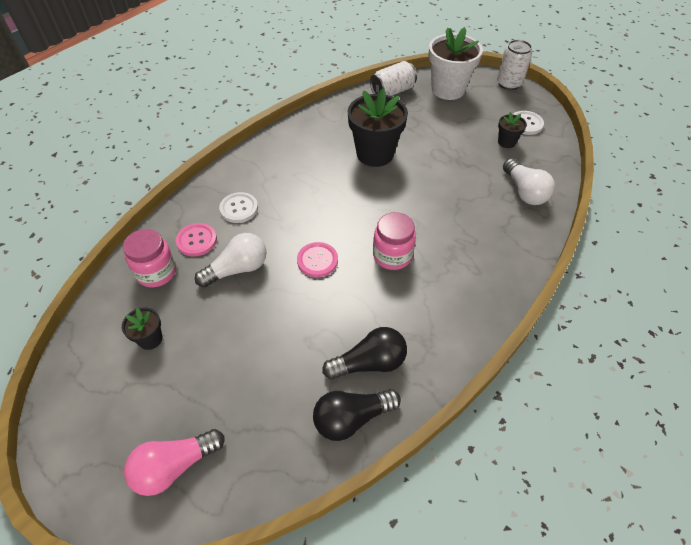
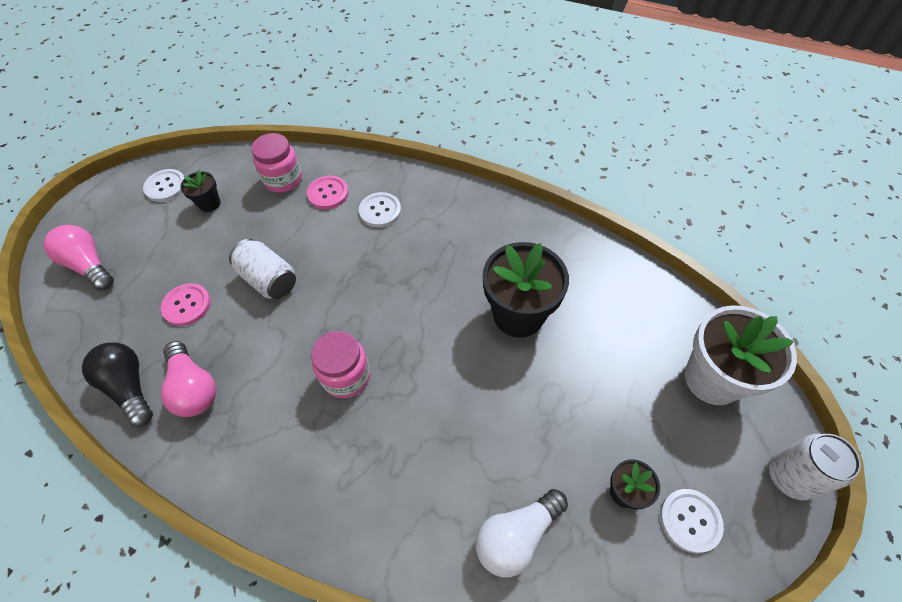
camera: 75 degrees right, 5 degrees up
(96, 382) = (166, 186): none -> white button
(237, 269) = (298, 237): white light bulb -> none
(317, 260) = (323, 302): pink button -> pink button (187, 305)
(369, 363) = (194, 388): black light bulb -> pink light bulb
(392, 91) = (663, 304): white can -> white can (269, 280)

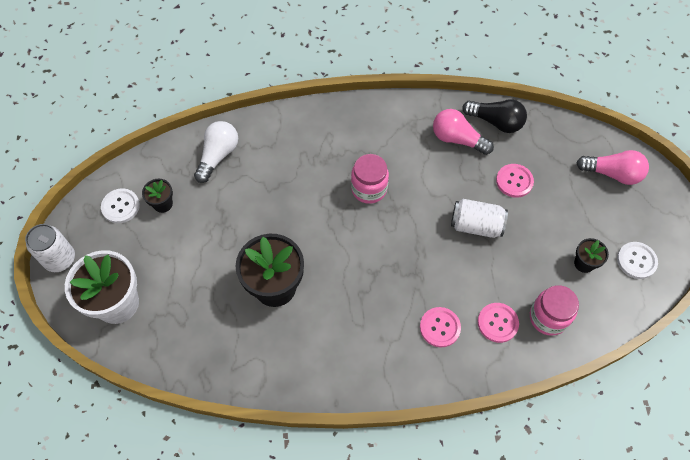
camera: 150 degrees right, 5 degrees up
(380, 211) = (440, 327): white button -> pink button

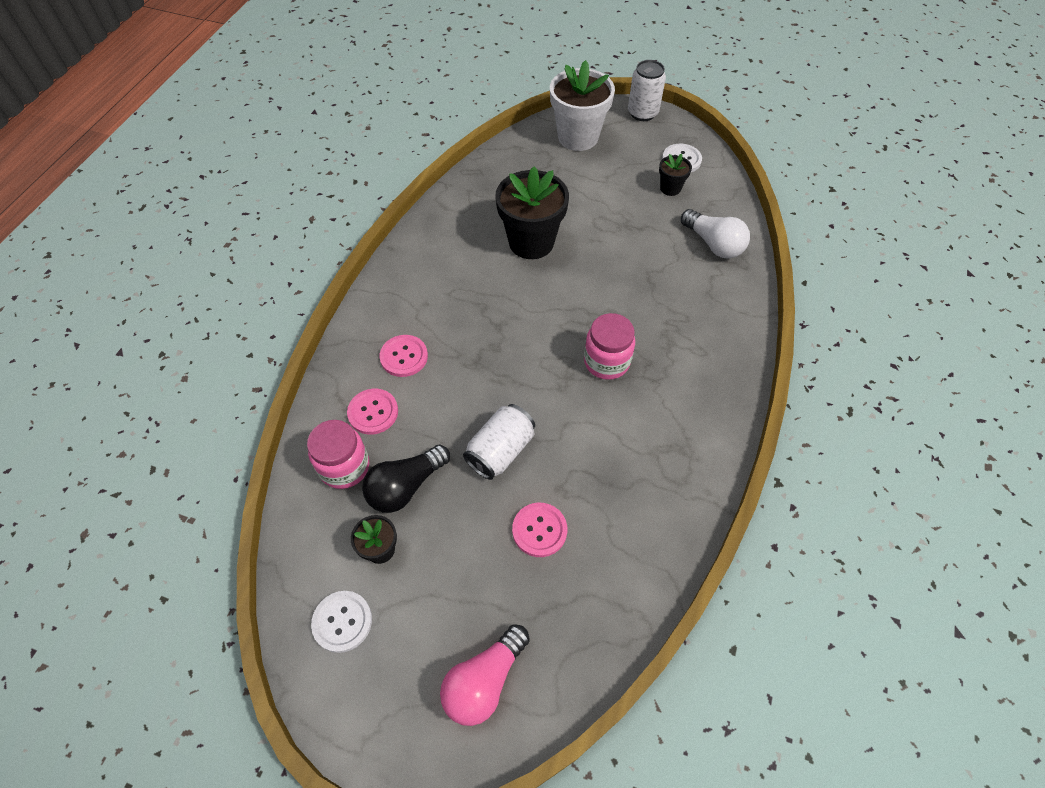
camera: 115 degrees right, 5 degrees down
(457, 139) = (637, 492): pink light bulb -> none
(496, 122) = (646, 559): black light bulb -> black light bulb (405, 486)

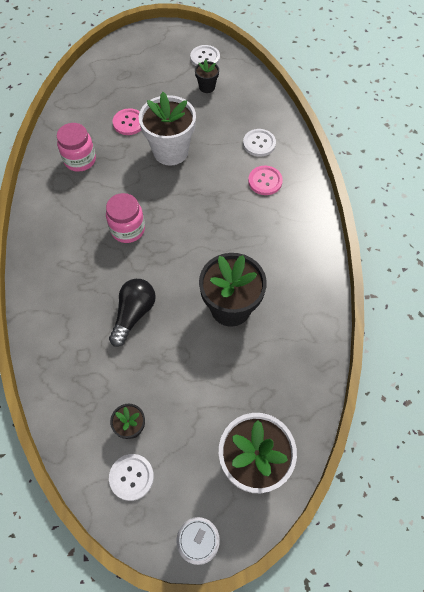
camera: 155 degrees right, 5 degrees up
(344, 467) = (253, 112): pink jar -> pink jar (80, 160)
(373, 412) = (259, 143): pink button -> white button
(405, 486) = (213, 116): black light bulb -> black light bulb (134, 314)
(484, 681) = (127, 61): pink light bulb -> none
(500, 451) = (170, 151): white can -> white flower pot
(713, 244) = (73, 372): white light bulb -> none

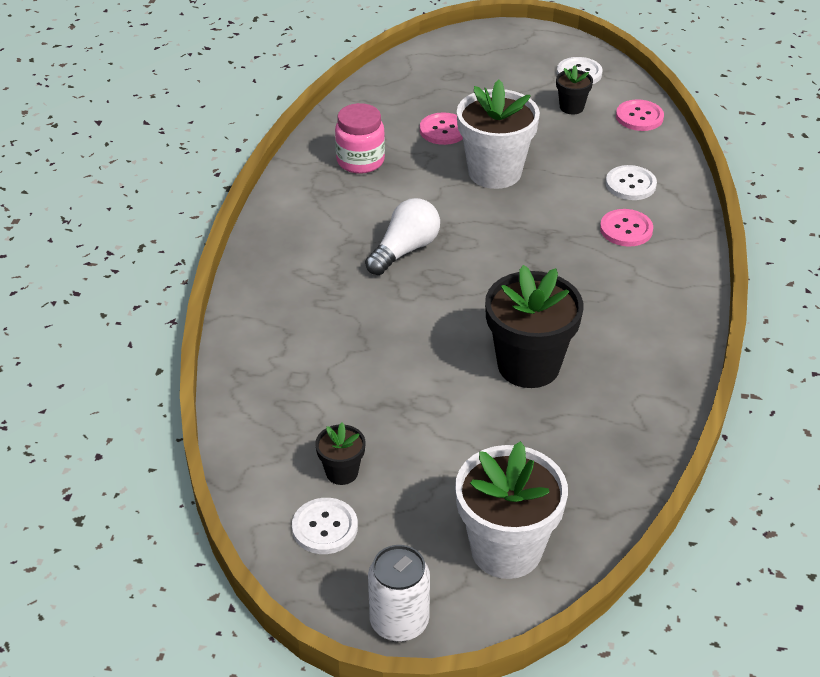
camera: 15 degrees right, 20 degrees down
(128, 229) = (405, 250): pink jar -> white light bulb
(134, 314) = (384, 346): black light bulb -> none
(251, 87) = (639, 117): none -> pink button

